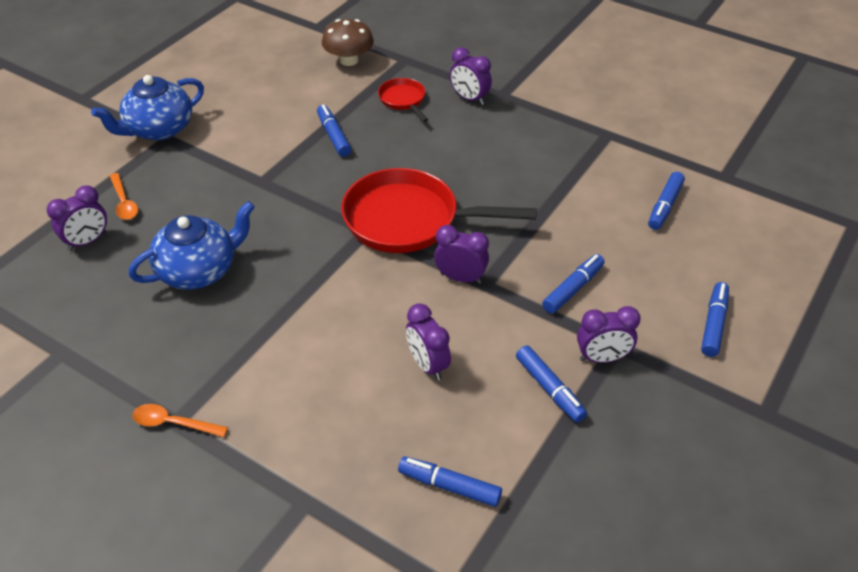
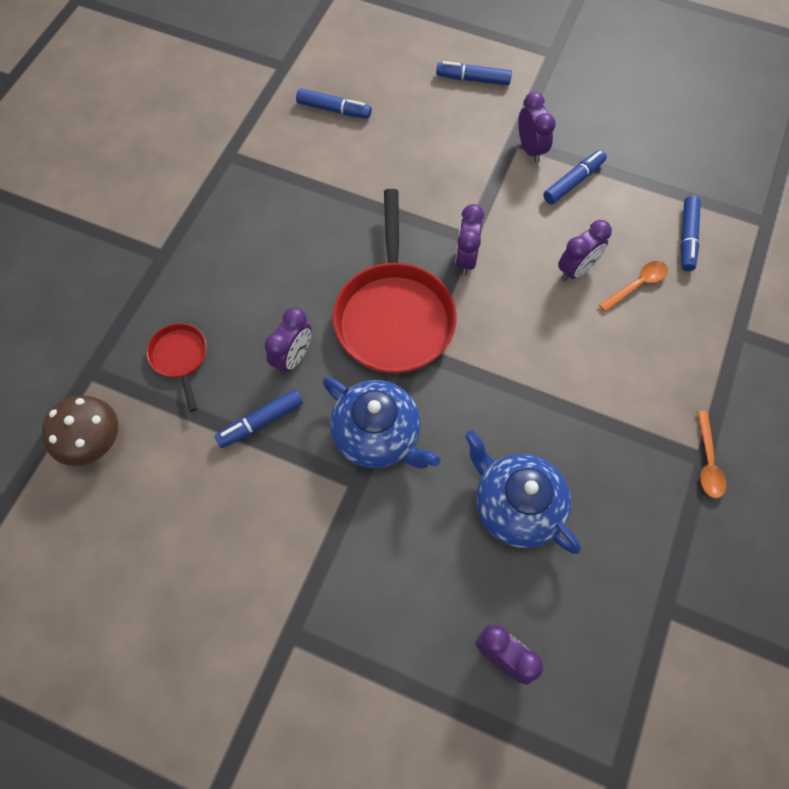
camera: 100 degrees left, 20 degrees up
(124, 203) = (426, 639): orange spoon -> orange spoon (637, 285)
(159, 129) = (271, 653): blue teapot -> blue teapot (378, 435)
(403, 100) = (180, 358): red pan -> red pan turned 105 degrees clockwise
(469, 99) = (173, 288): purple clock -> purple clock (293, 357)
(573, 289) = (457, 172): blue marker -> none

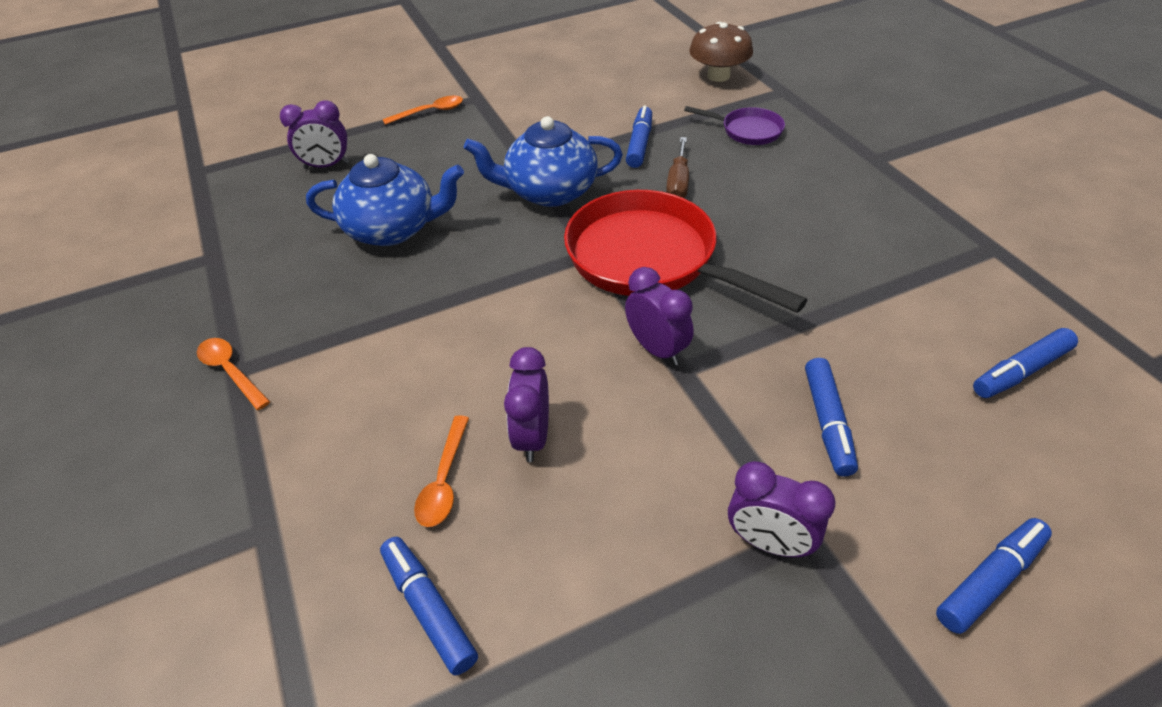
camera: 135 degrees right, 20 degrees down
(180, 358) = (747, 131): red pan -> purple pan
(293, 357) = (678, 182): purple clock -> brown screwdriver
(349, 654) = (430, 112): none -> orange spoon
(573, 181) = (660, 548): blue marker -> blue marker (827, 422)

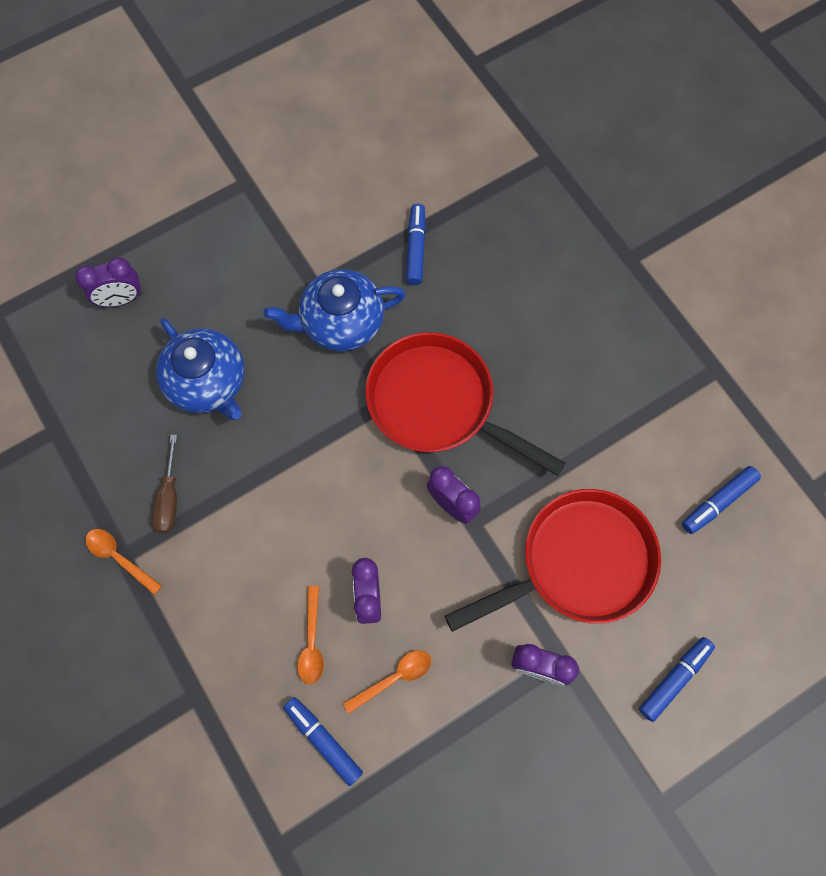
camera: 10 degrees left, 25 degrees up
(393, 229) = (208, 383): blue teapot -> blue teapot turned 60 degrees clockwise
(430, 112) = (203, 209): orange spoon -> orange spoon (394, 678)
(678, 182) = (455, 302): brown screwdriver -> brown screwdriver (169, 497)
(718, 76) = (484, 134): brown mushroom -> none
(747, 131) = (515, 222): purple pan -> none
(827, 422) = (578, 563): blue marker -> red pan

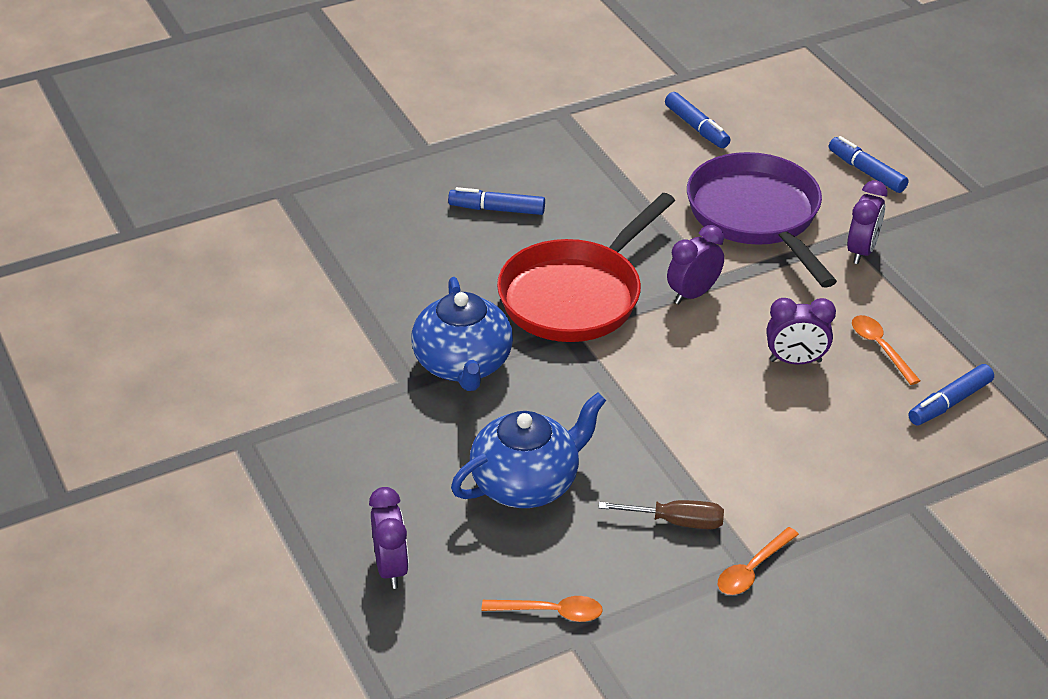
camera: 85 degrees left, 30 degrees down
(312, 642) = (846, 406): orange spoon -> orange spoon (551, 612)
(416, 248) = (376, 298): blue marker -> blue marker (497, 209)
(578, 563) = (757, 216): red pan -> purple pan

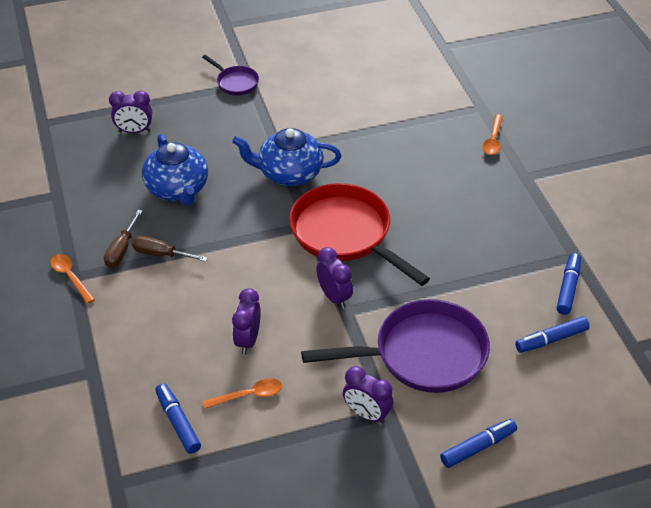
camera: 100 degrees right, 5 degrees up
(240, 459) = (235, 82): none -> purple pan
(497, 209) = (449, 206): blue marker -> blue marker (568, 288)
(551, 612) = (77, 187): orange spoon -> orange spoon (493, 140)
(672, 474) = (161, 254): none -> brown screwdriver

